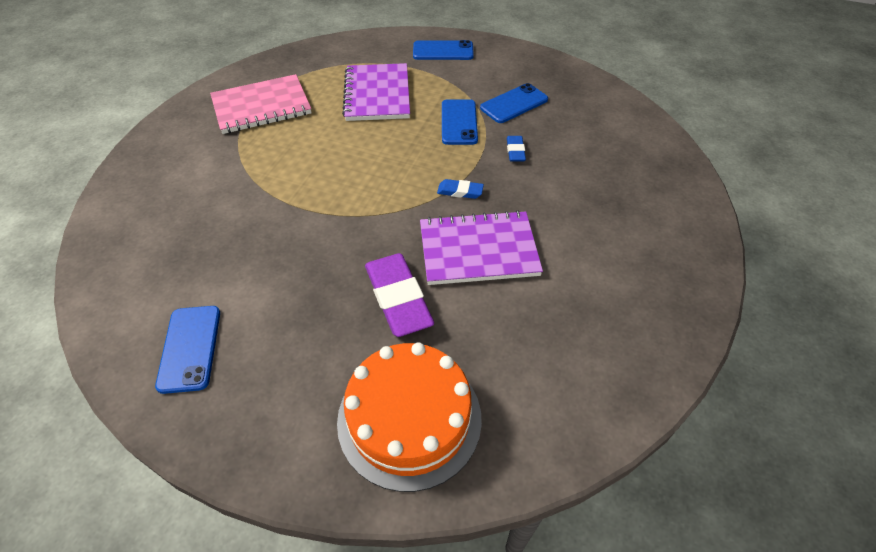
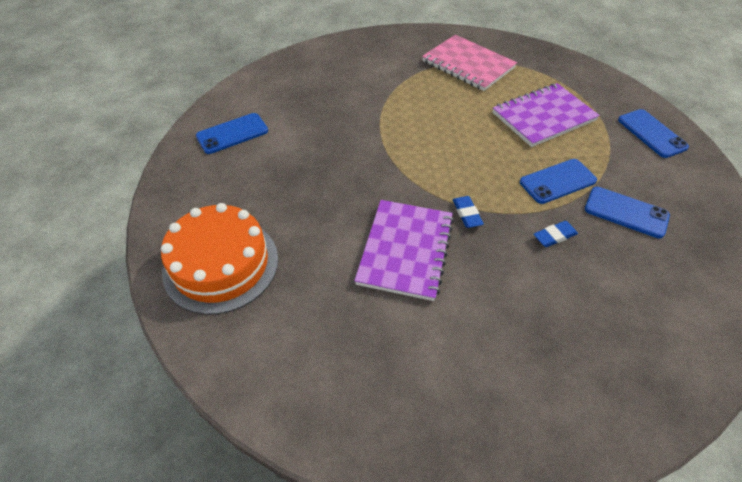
camera: 65 degrees right, 0 degrees up
(398, 298) = (325, 217): purple eraser -> none
(478, 250) = (406, 250): purple notebook -> purple notebook turned 45 degrees clockwise

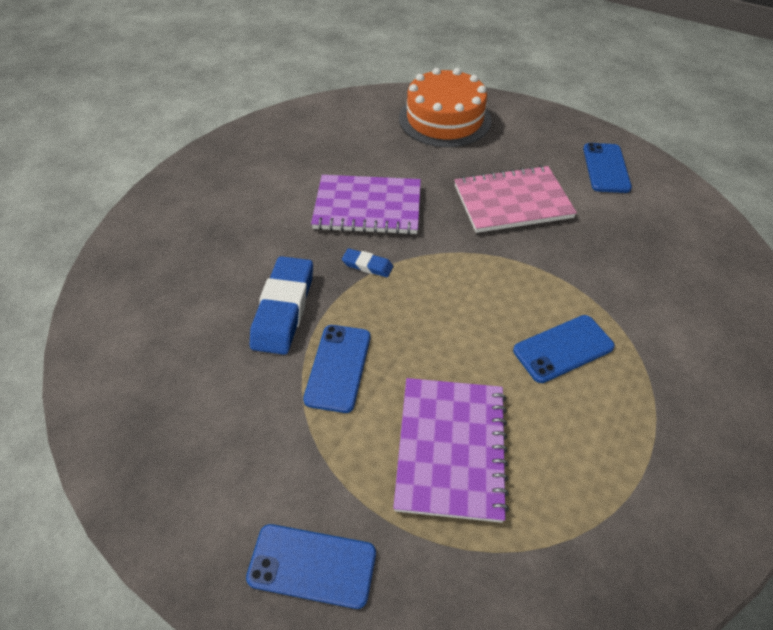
camera: 125 degrees right, 0 degrees up
(406, 250) = (367, 207): purple notebook -> purple notebook turned 45 degrees counterclockwise
(468, 65) = (637, 447): pink notebook -> pink notebook (512, 201)
(554, 236) = (283, 309): blue eraser -> blue eraser, size x2.05
(626, 212) = (246, 393): blue phone -> blue phone (563, 349)

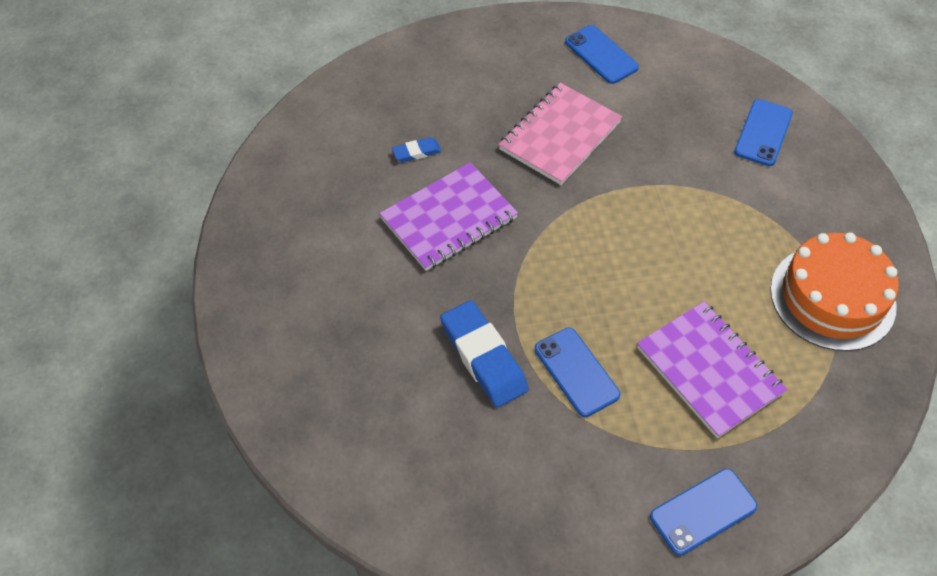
camera: 40 degrees left, 5 degrees up
(367, 265) = (507, 273): blue eraser -> blue eraser (416, 152)
(444, 119) = (419, 81): orange cake -> orange cake (832, 297)
(563, 349) = (711, 243): blue phone -> blue phone (763, 133)

